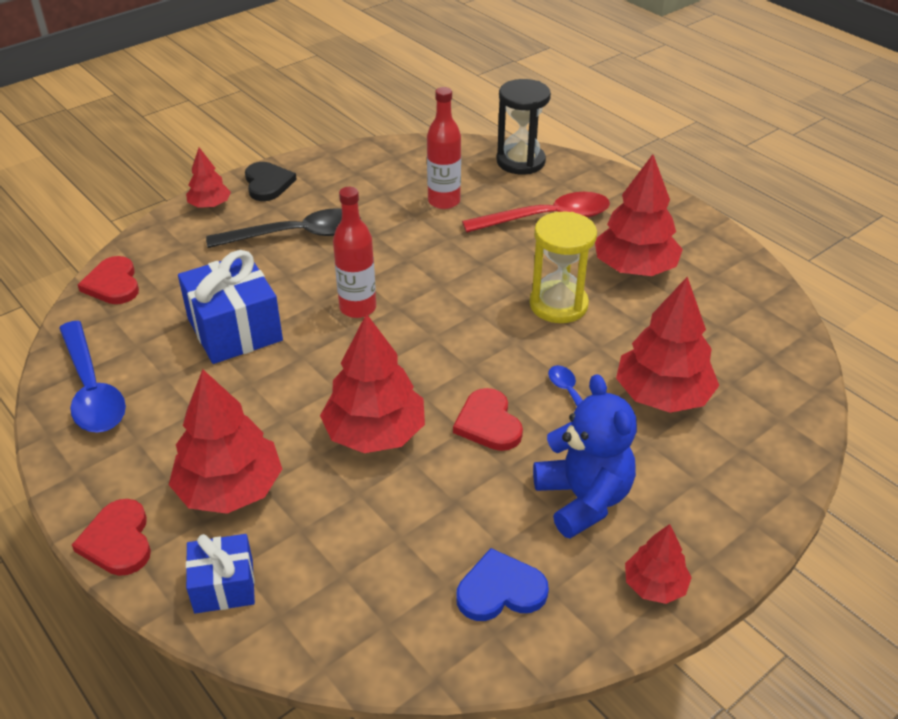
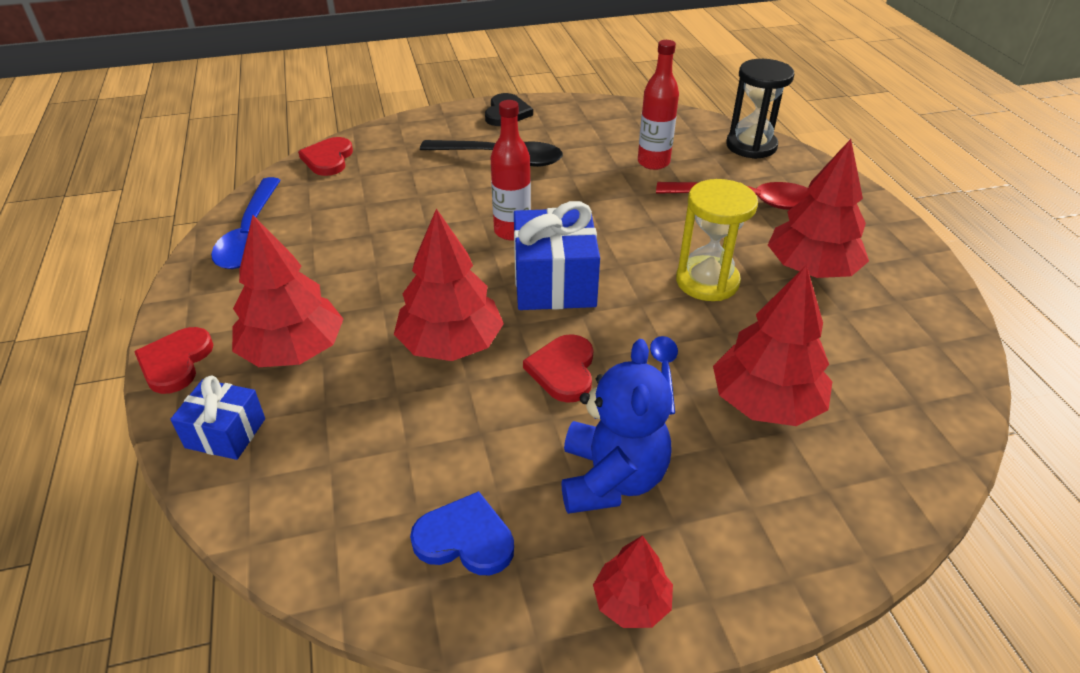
camera: 25 degrees right, 0 degrees up
(210, 205) = (447, 118): red tree -> none
(235, 329) = (395, 220): blue gift -> blue gift (554, 282)

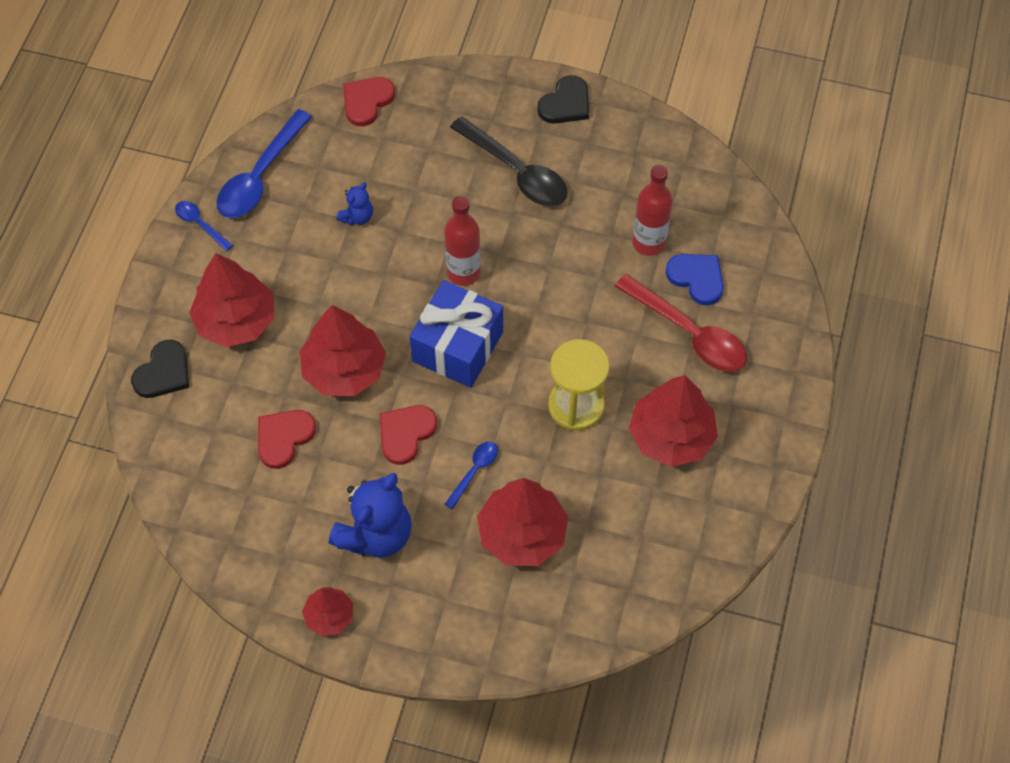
camera: 30 degrees right, 20 degrees up
(175, 362) = (156, 292): red heart -> red heart (284, 438)
(201, 290) = (200, 224): none -> blue spoon
(225, 433) = (163, 372): blue gift -> black heart
(375, 229) = (357, 216): none -> blue teddy bear
(465, 538) = (263, 526): blue heart -> blue heart (697, 278)
(751, 146) = (760, 263): black hourglass -> none

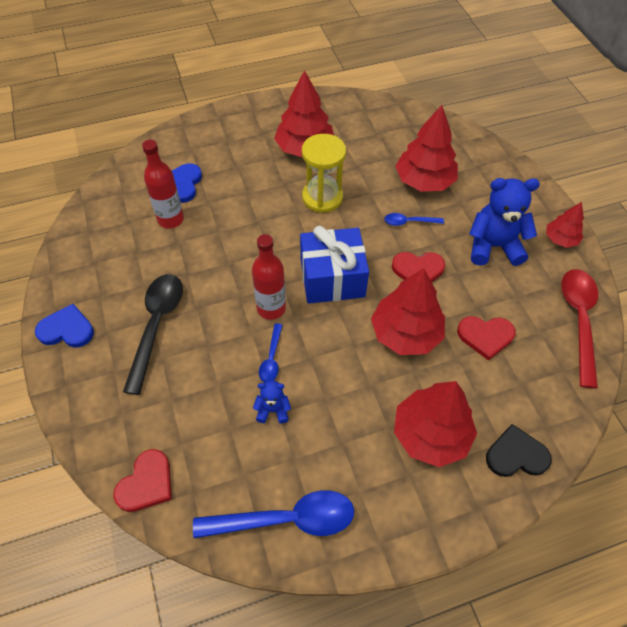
camera: 125 degrees left, 5 degrees down
(200, 224) = (371, 534): blue spoon -> blue spoon (271, 358)
(367, 101) = (146, 483): red heart -> red heart turned 60 degrees counterclockwise
(565, 103) = (67, 329): black heart -> blue heart
(689, 333) = (227, 170): red spoon -> red spoon (578, 320)

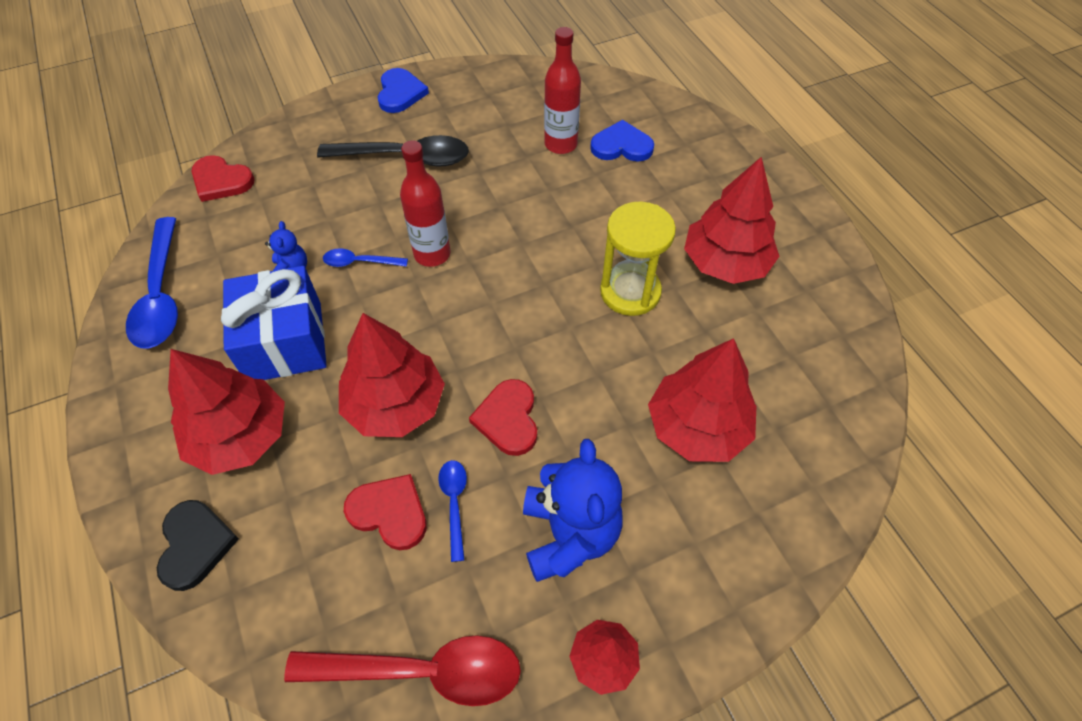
camera: 85 degrees right, 0 degrees up
(332, 278) = (484, 314): blue gift -> blue gift (285, 342)
(409, 222) = (602, 405): blue spoon -> blue spoon (454, 503)
(485, 336) = (389, 512): red heart -> red heart turned 120 degrees clockwise

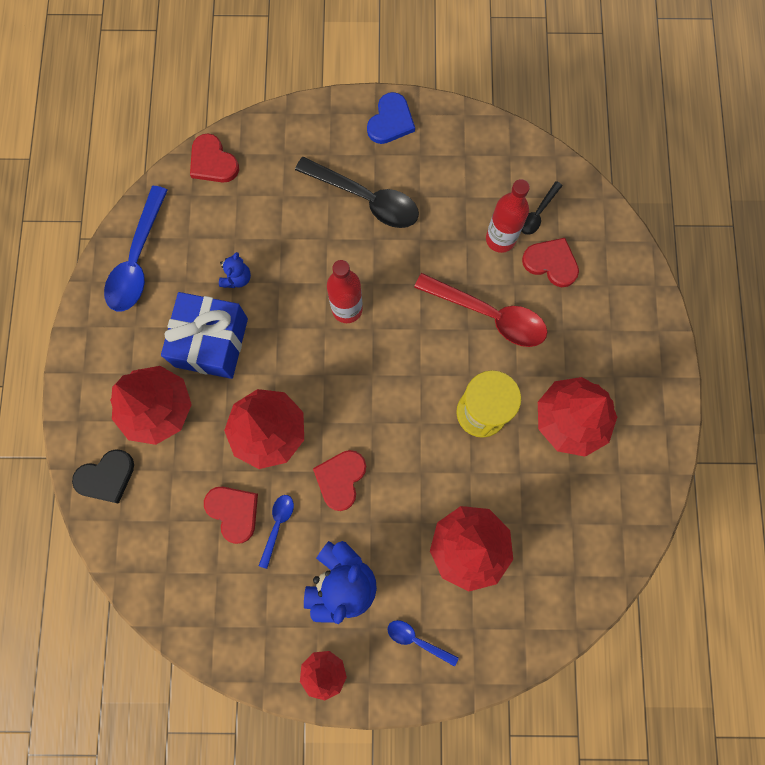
camera: 25 degrees right, 20 degrees up
(195, 545) = (106, 477): black heart -> black heart turned 45 degrees clockwise
(360, 262) = (290, 292): blue spoon -> blue spoon (417, 640)
(422, 671) = (213, 626): red spoon -> red spoon (489, 315)
(584, 114) = (538, 213): none -> black spoon
(621, 146) = (551, 263): blue heart -> red heart

